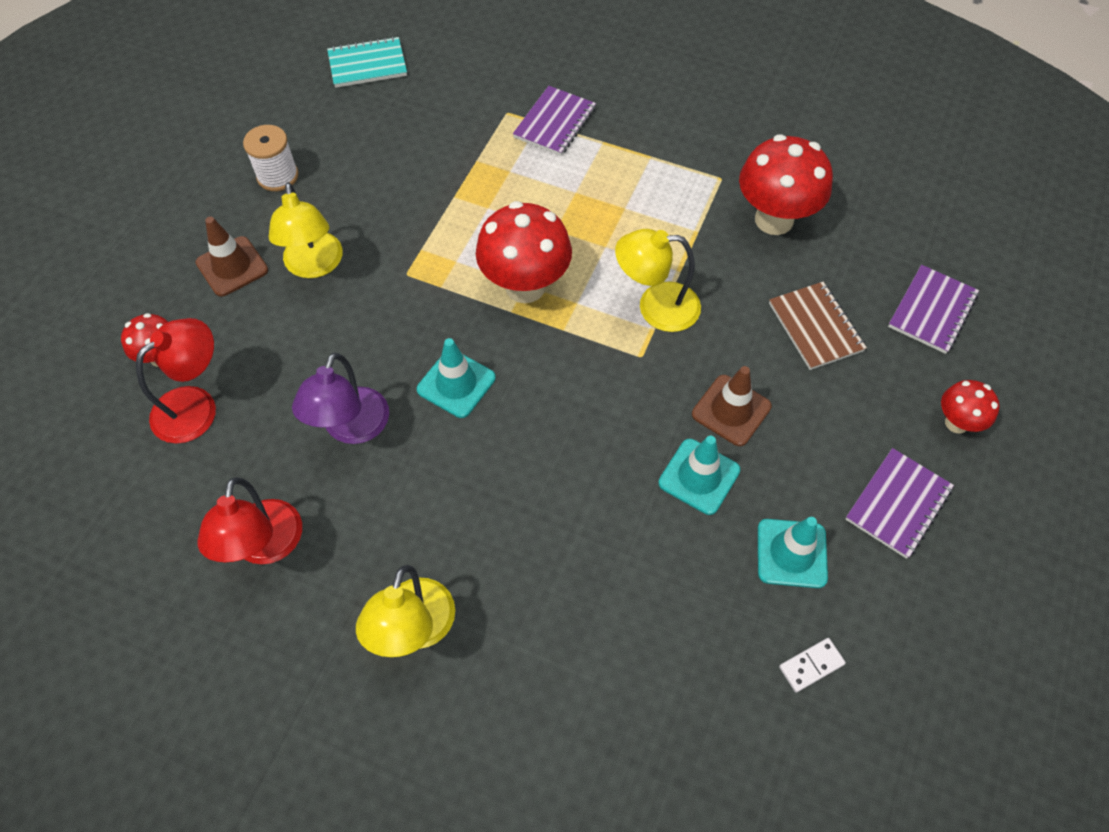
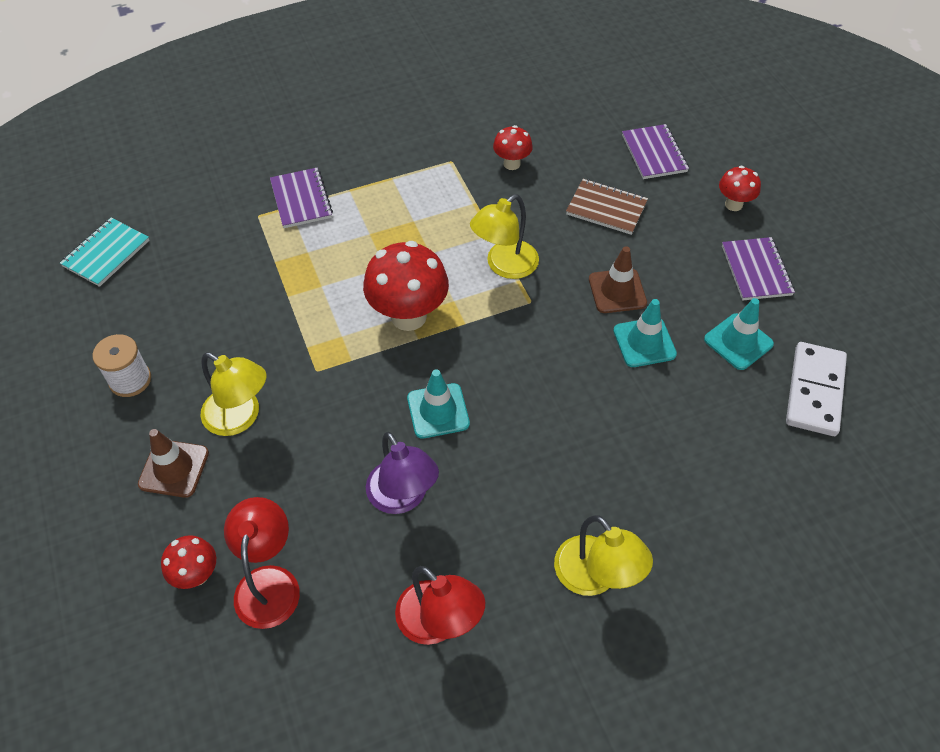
camera: 45 degrees left, 5 degrees down
(774, 220) = (511, 164): red mushroom -> red mushroom, size x0.54
(811, 665) = (815, 391): white domino -> white domino, size x2.16

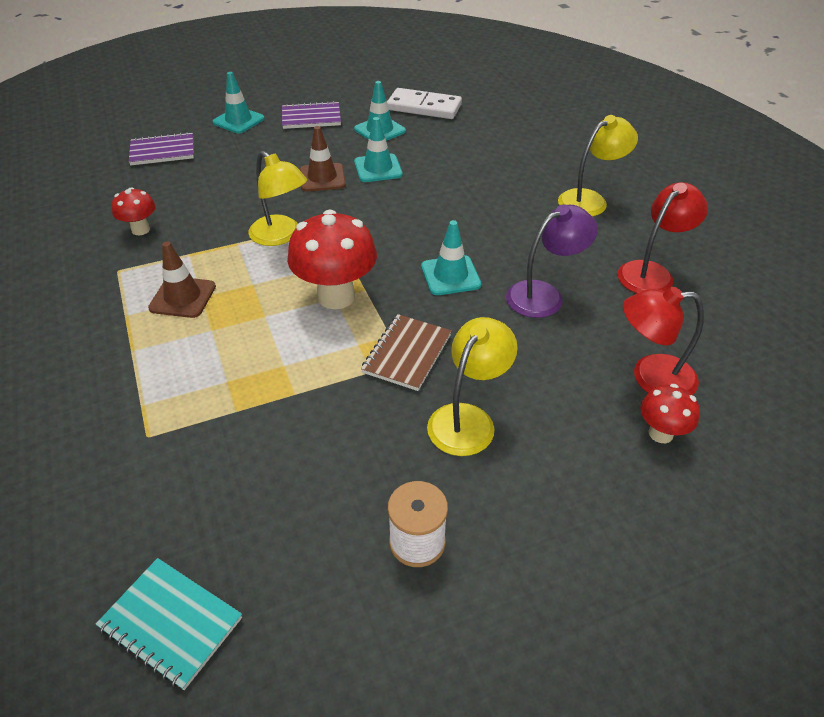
camera: 90 degrees left, 10 degrees down
(174, 468) = (541, 472): brown traffic cone -> brown traffic cone (183, 297)
(301, 200) = (133, 393): purple notebook -> none
(606, 208) = (223, 178): brown notebook -> brown notebook (407, 354)
(733, 204) = (238, 121): red mushroom -> turquoise traffic cone

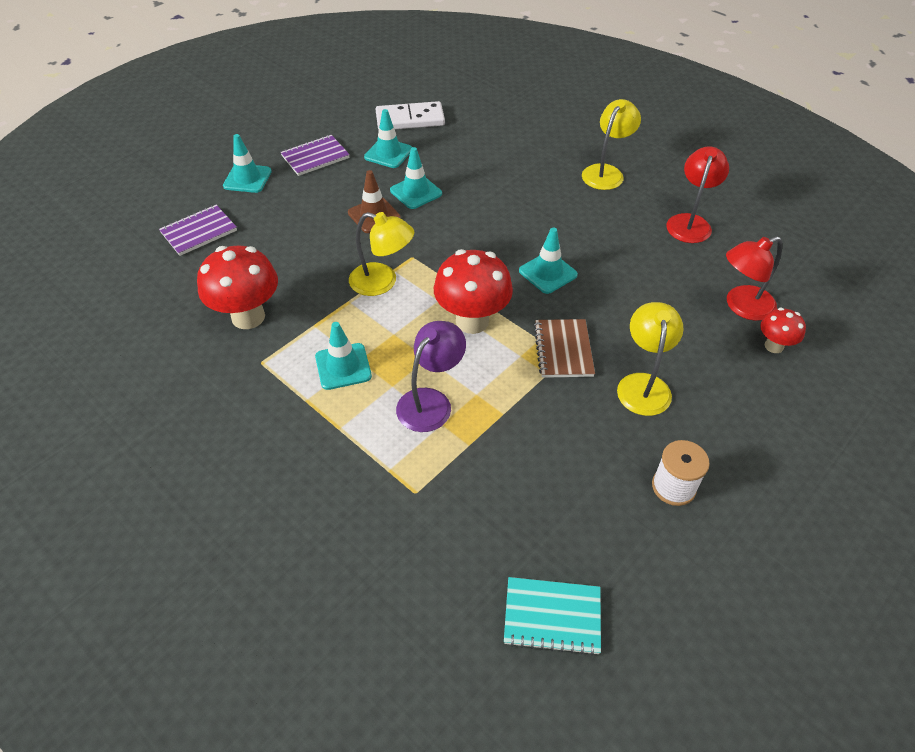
camera: 25 degrees left, 5 degrees up
(141, 230) = (248, 317): red mushroom -> red mushroom, size x1.87
(183, 297) = (343, 366): brown traffic cone -> turquoise traffic cone
(544, 295) = (628, 266): purple lamp -> purple lamp (431, 401)

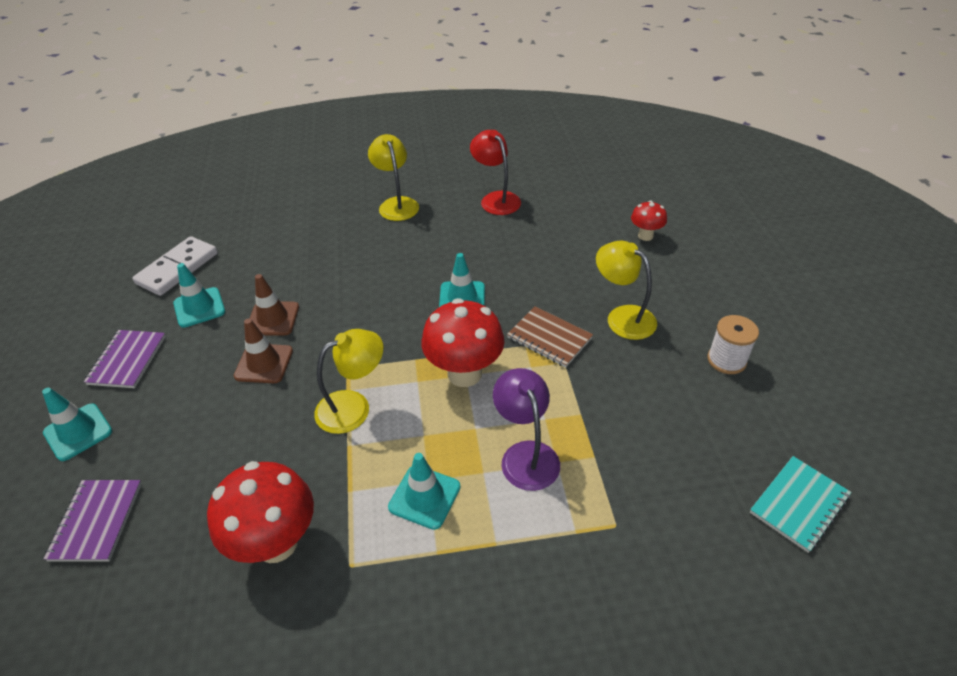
camera: 50 degrees left, 5 degrees down
(416, 192) = (273, 319): turquoise traffic cone -> brown traffic cone
(741, 306) = (597, 227): red lamp -> none

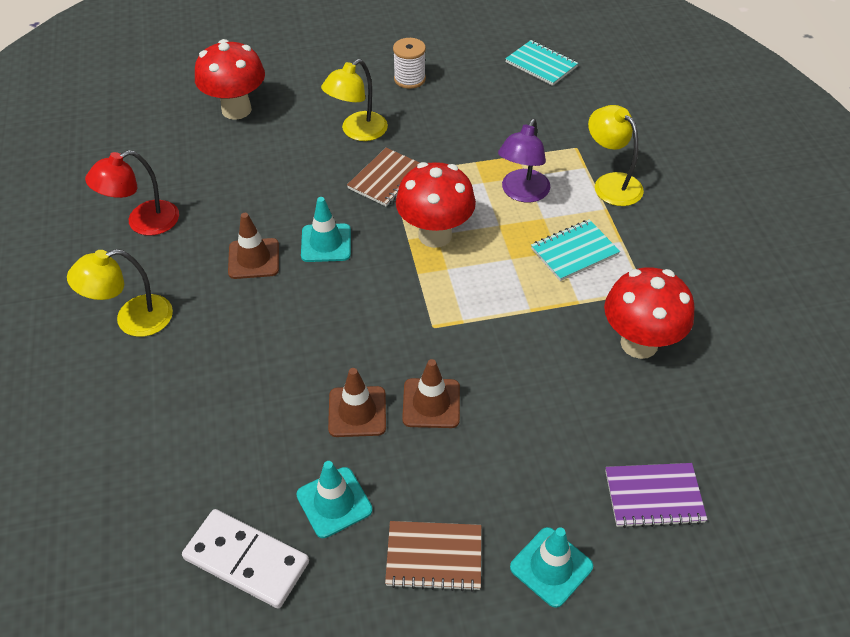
camera: 95 degrees left, 5 degrees up
(127, 360) = (434, 557): purple notebook -> brown notebook
(353, 406) = (484, 313): yellow lamp -> yellow lamp (611, 183)
(424, 497) = (574, 252): turquoise traffic cone -> turquoise notebook
(448, 257) = (254, 259): none -> brown traffic cone
(526, 454) = (522, 193): purple lamp -> purple lamp turned 45 degrees counterclockwise
(645, 236) = (236, 110): red mushroom -> red mushroom, size x1.87

